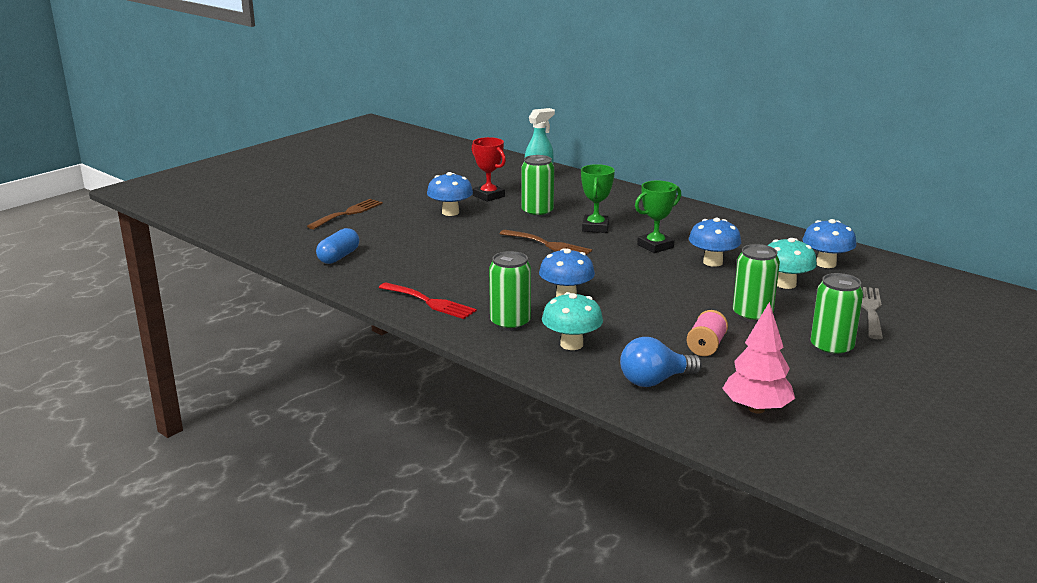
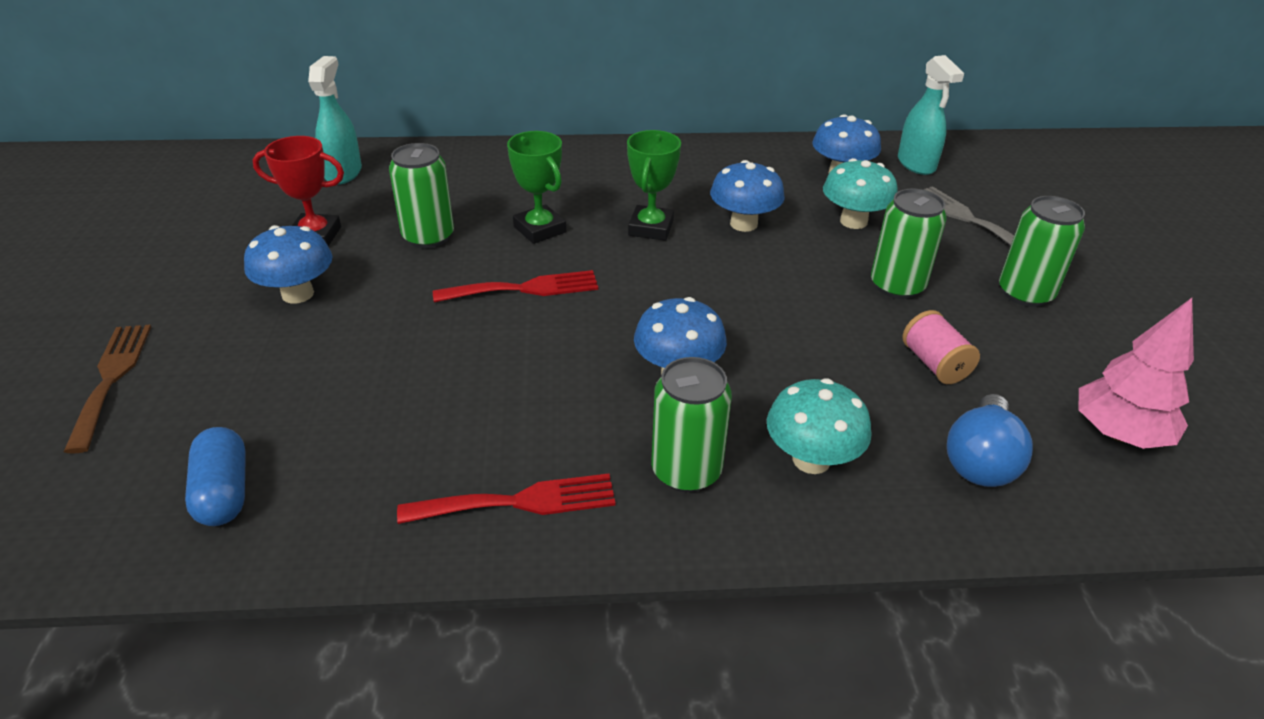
camera: 45 degrees left, 15 degrees up
(548, 245) = (524, 288): brown fork -> red fork
(894, 277) = (916, 164): none -> turquoise spray bottle

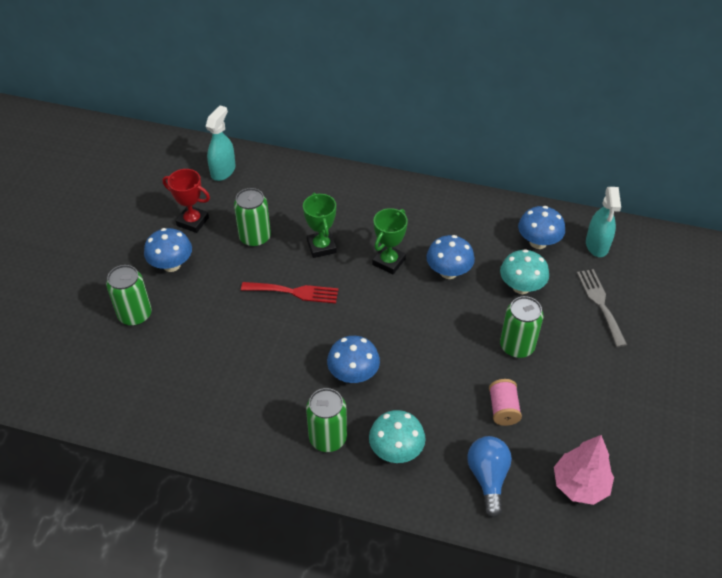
camera: 20 degrees right, 10 degrees up
(111, 379) = (68, 301): brown fork -> none
(223, 492) = (106, 385): blue capsule -> none
(519, 502) = (238, 431): red fork -> none
(980, 460) = (488, 478): blue light bulb -> blue light bulb turned 135 degrees clockwise
(1025, 293) = (596, 373): green can -> green can (135, 315)

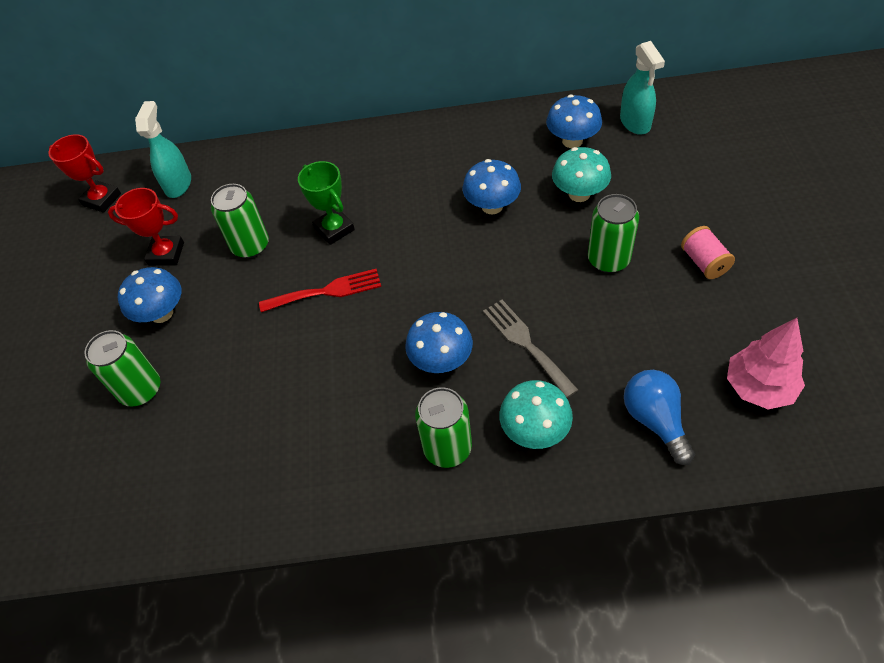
camera: 15 degrees left, 5 degrees up
(164, 163) = (102, 199): none -> red trophy
(388, 262) = (419, 218): green trophy -> none
(503, 409) = (630, 335): pink spool -> pink spool (704, 262)
(600, 303) = (671, 181): grey fork -> grey fork (526, 344)

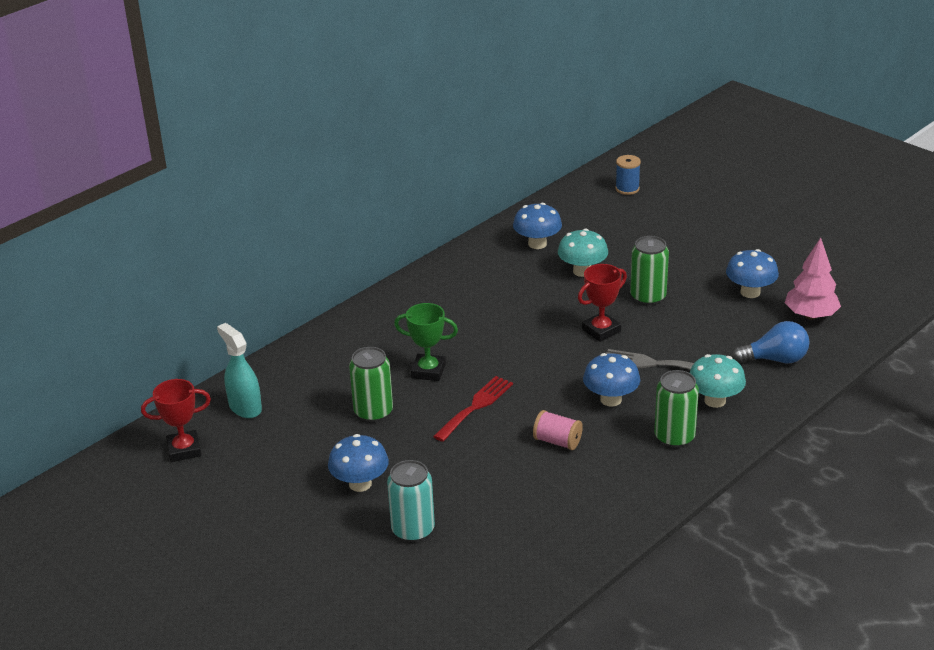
camera: 45 degrees left, 20 degrees down
(141, 390) = (413, 530): green can -> turquoise can
(166, 254) = (306, 451): red trophy -> red trophy (601, 330)
(492, 206) = (530, 304): blue mushroom -> blue mushroom (750, 292)
(635, 123) = (568, 215): turquoise spray bottle -> none
(655, 420) = (775, 359): blue light bulb -> blue light bulb turned 150 degrees clockwise
(704, 262) = (707, 271): pink spool -> pink spool (557, 441)
(728, 119) = (627, 189): none -> blue spool

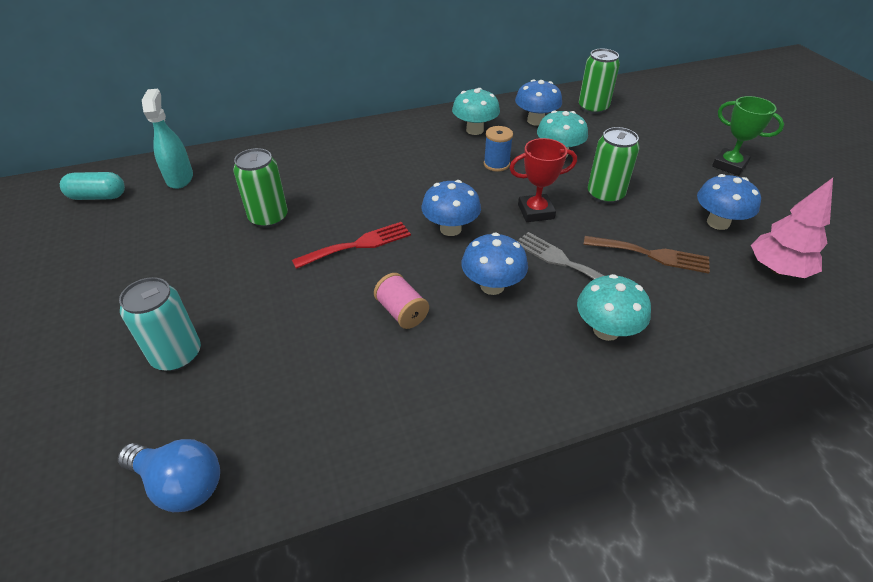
camera: 25 degrees right, 10 degrees up
(184, 450) = (98, 197): red trophy -> turquoise capsule
(360, 484) = (186, 283): blue mushroom -> blue mushroom (450, 229)
(428, 371) = (349, 197): green trophy -> green trophy (729, 165)
(487, 271) = (474, 130): none -> turquoise mushroom
(627, 189) = (649, 99): blue spool -> blue spool (496, 164)
(674, 437) = (529, 358): green can -> green can (593, 108)
(714, 335) = (651, 255): none -> brown fork
(775, 359) = (708, 306): blue light bulb -> blue light bulb (180, 484)

